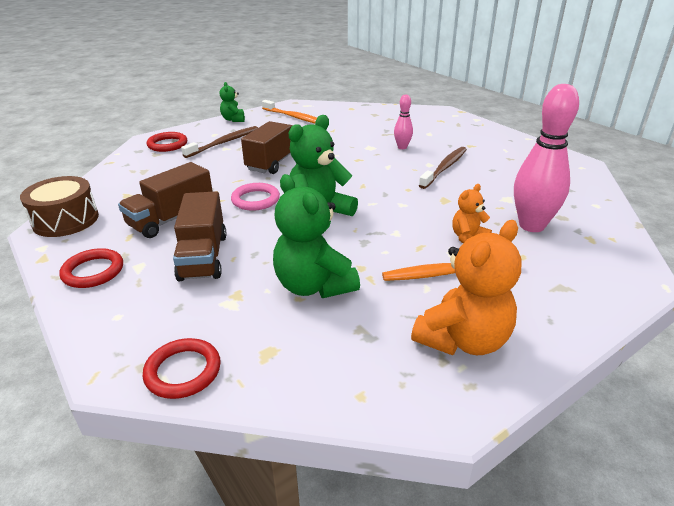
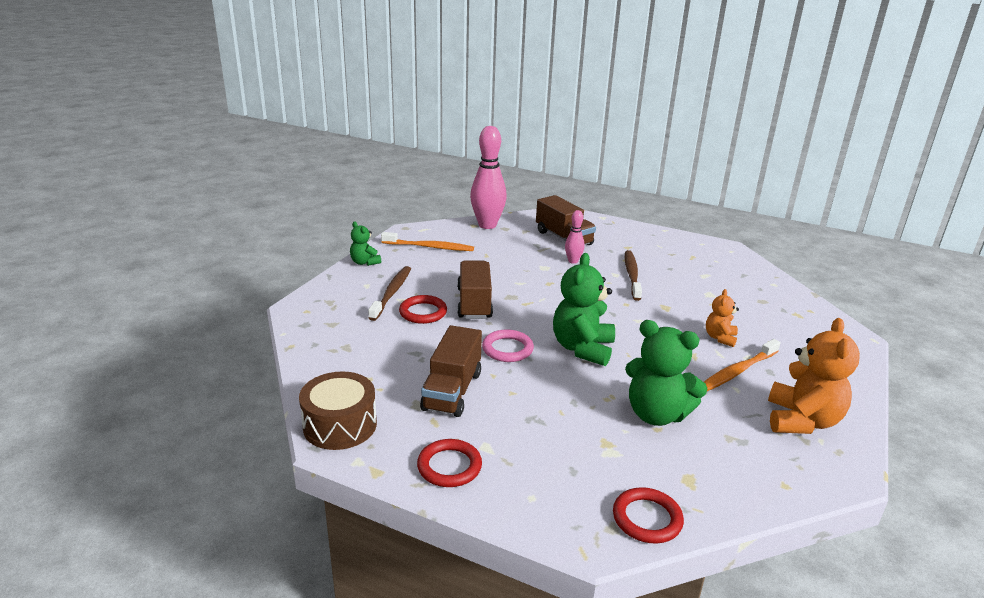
camera: 30 degrees left, 5 degrees down
(167, 144) = (330, 309): red ring -> red ring (423, 312)
(203, 257) = (534, 419): brown truck -> brown truck (563, 238)
(531, 225) = (750, 314): pink bowling pin -> pink bowling pin (487, 225)

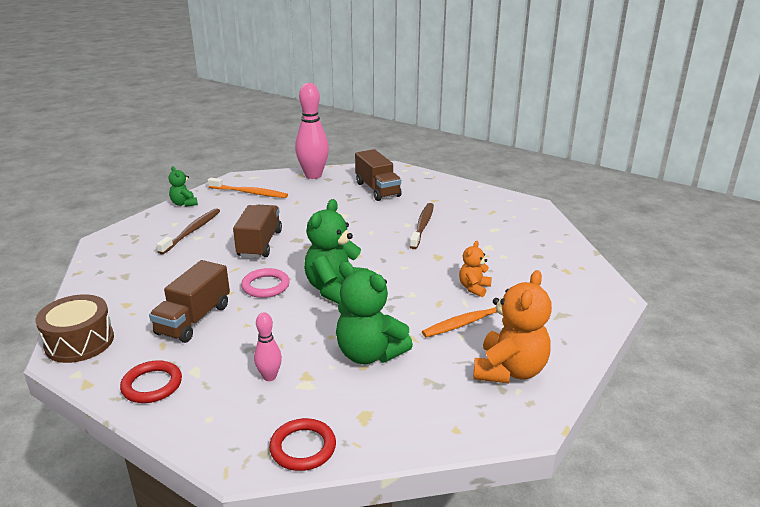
camera: 10 degrees right, 0 degrees up
(423, 312) = (209, 249): red ring -> none
(573, 261) = (373, 211): pink bowling pin -> pink bowling pin (269, 376)

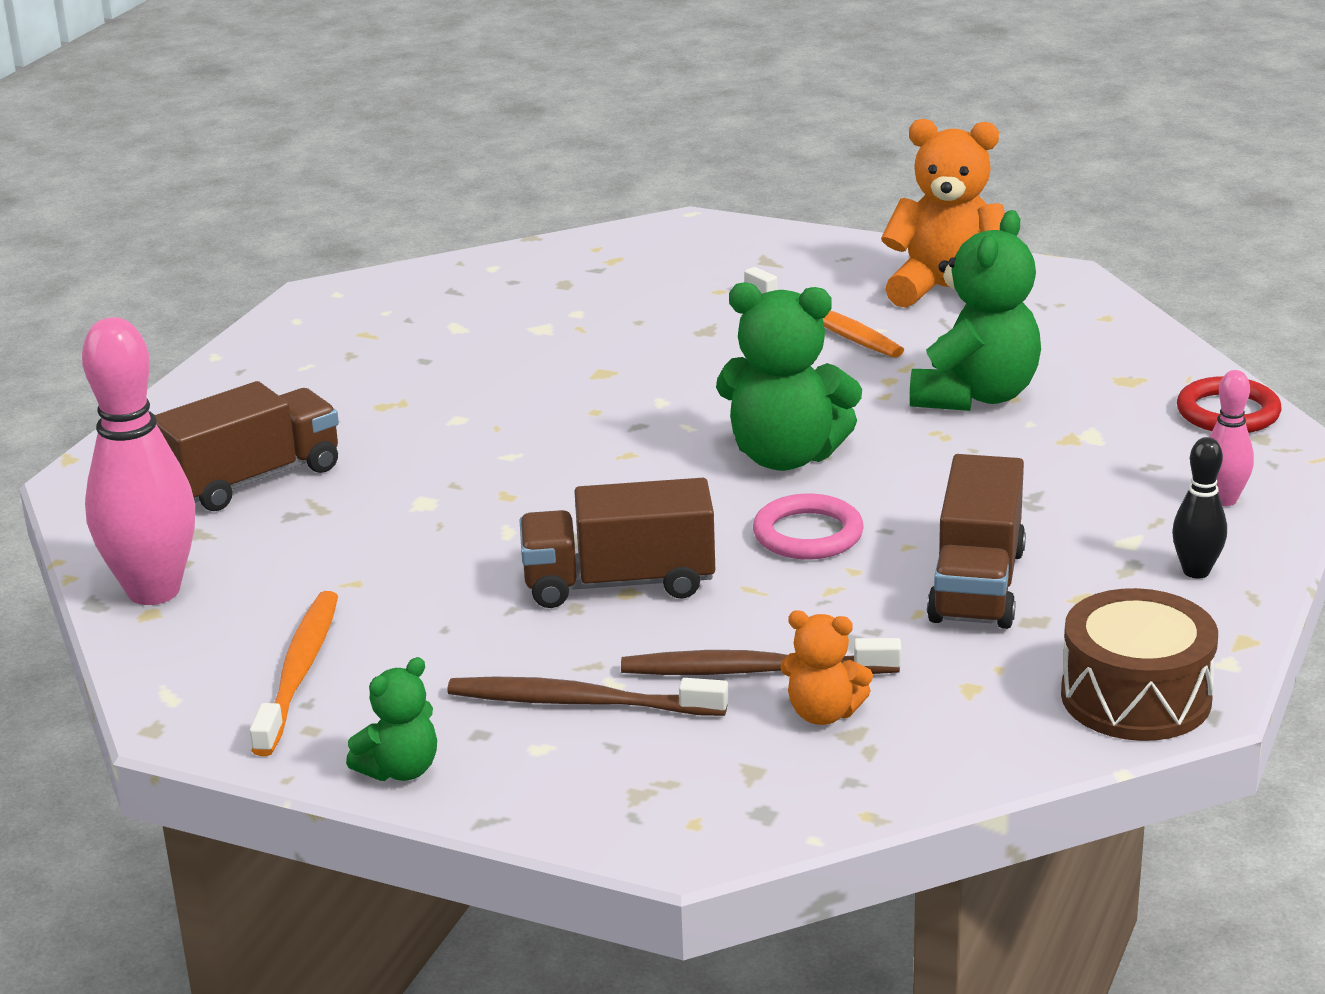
camera: 100 degrees left, 0 degrees up
(152, 385) = (1196, 571): red ring -> black bowling pin
(194, 319) = (977, 585): brown truck -> brown truck turned 90 degrees clockwise
(269, 376) = (1094, 469): pink bowling pin -> pink bowling pin (1224, 500)
(422, 225) = (460, 401): brown toothbrush -> brown toothbrush (752, 671)
(474, 288) = (714, 330): orange teddy bear -> orange teddy bear (823, 713)

